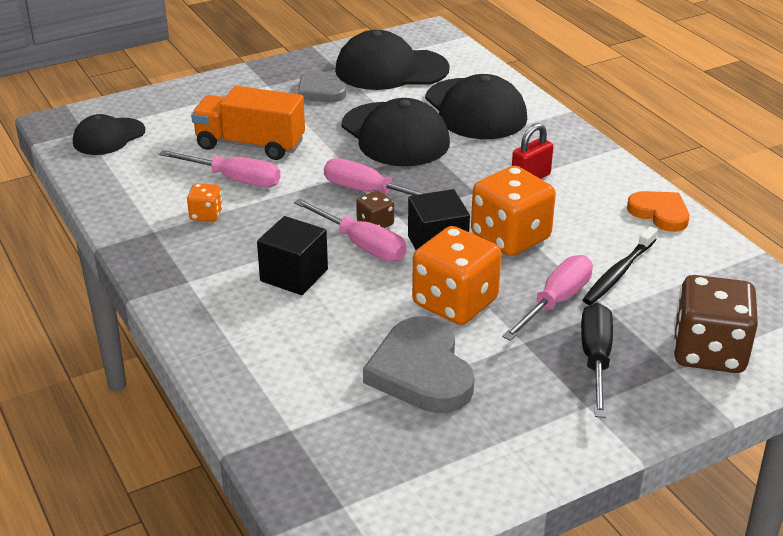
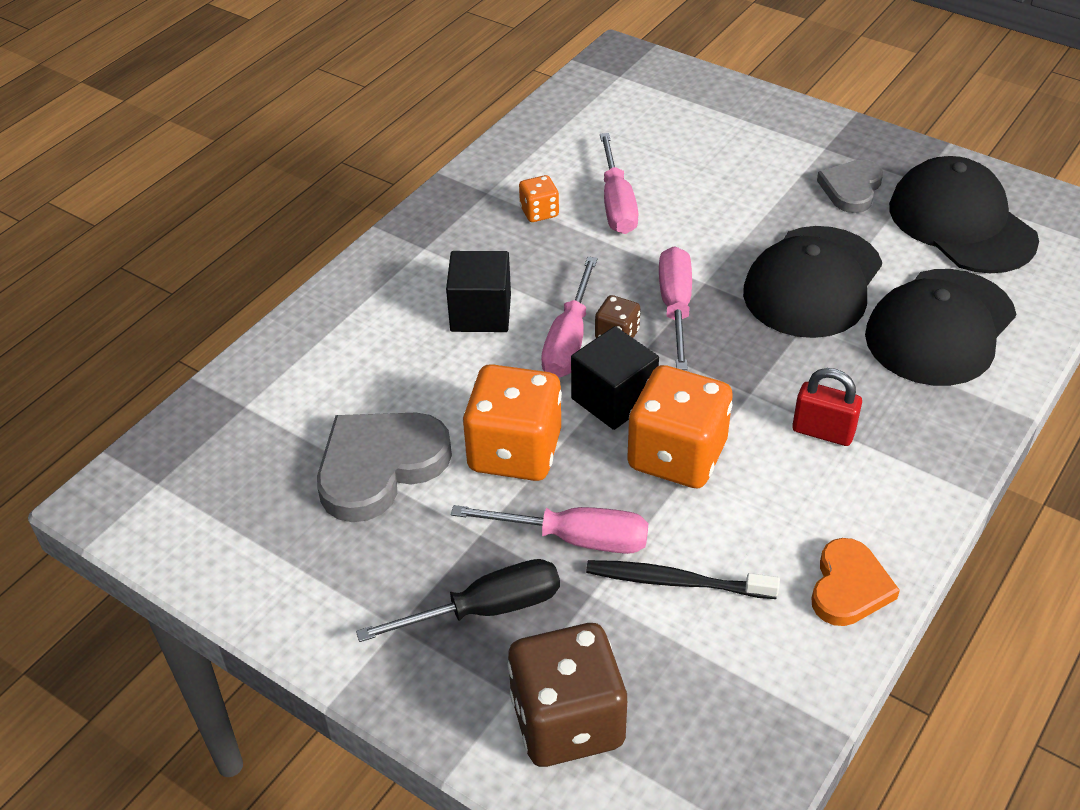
camera: 65 degrees right, 10 degrees up
(109, 137) = (622, 94): black cap -> none
(250, 144) = (691, 186): orange truck -> none

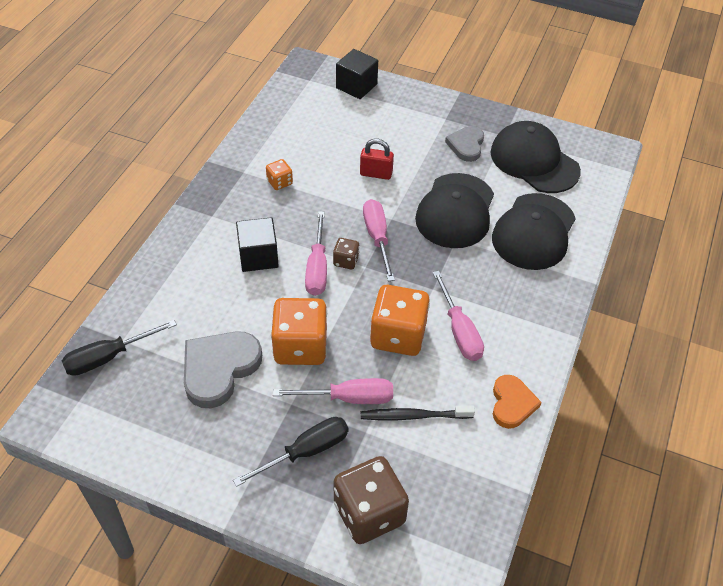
camera: 15 degrees left, 5 degrees up
(217, 427) = (108, 357): none -> black screwdriver
(613, 399) = (353, 304): black cube -> black cube (356, 86)
(617, 204) = (327, 171): pink screwdriver -> pink screwdriver (459, 331)
(823, 432) = (479, 308): red padlock -> red padlock (376, 174)

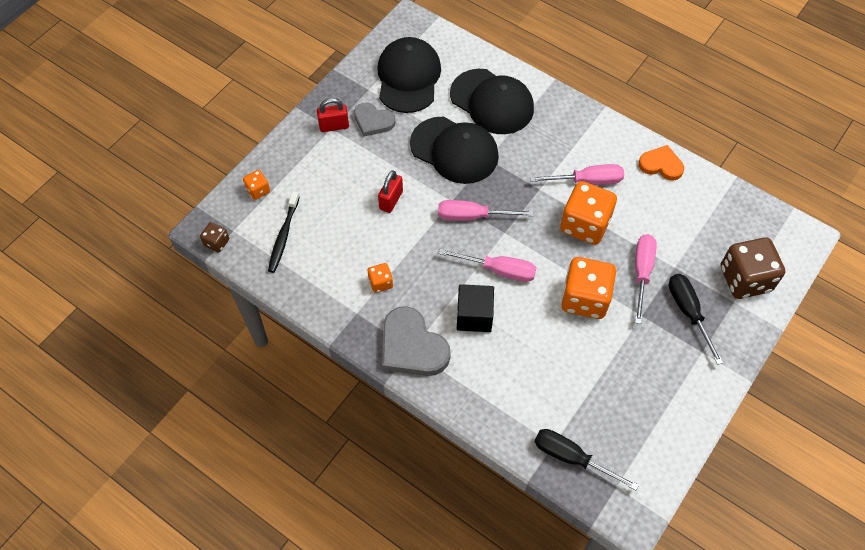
camera: 75 degrees left, 10 degrees up
(108, 357) = (571, 458): black screwdriver -> black screwdriver turned 135 degrees clockwise
(219, 369) = (598, 365): grey heart -> grey heart (412, 346)
(346, 261) = (495, 246): brown dice -> brown dice (216, 242)
(356, 86) = (258, 190): black cube -> orange dice
(413, 416) = (664, 231): black toothbrush -> black toothbrush (283, 236)
(448, 120) = (334, 126): none -> red padlock
(534, 161) = (408, 77): black cap -> black cap turned 120 degrees clockwise

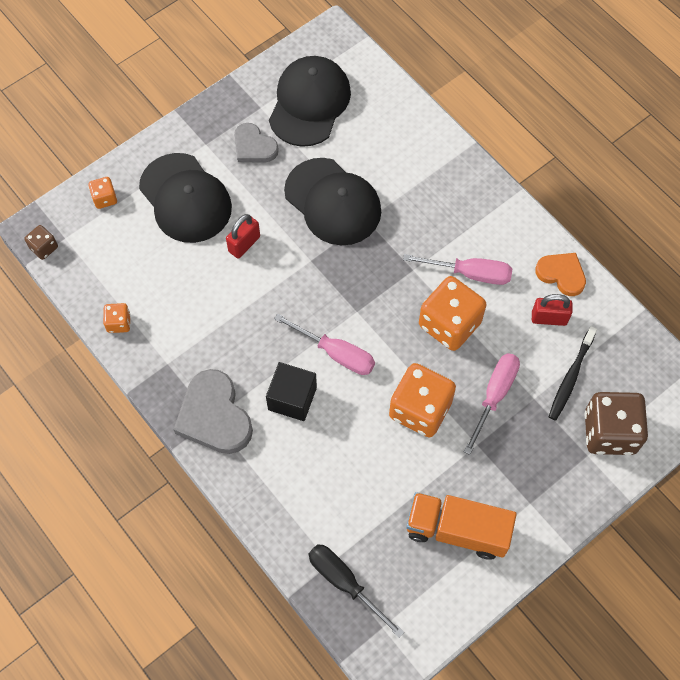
camera: 15 degrees right, 5 degrees up
(283, 236) = (116, 257): black toothbrush -> black toothbrush (570, 377)
(334, 126) = (209, 142): red padlock -> red padlock (549, 318)
(380, 283) = (203, 336): orange dice -> orange dice (119, 323)
(472, 216) = (327, 284): pink screwdriver -> none
(492, 102) = (394, 154): black cap -> black cap (185, 198)
(650, 389) = (457, 530): none -> orange truck
(688, 312) = (530, 454): black screwdriver -> none

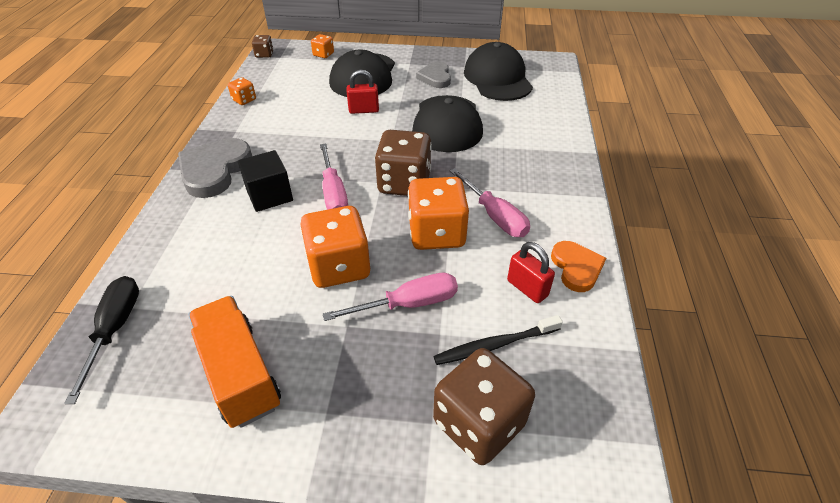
camera: 45 degrees right, 20 degrees down
(309, 103) = (497, 78): black cap -> black cap turned 75 degrees counterclockwise
(375, 297) = (404, 183): none -> brown dice

